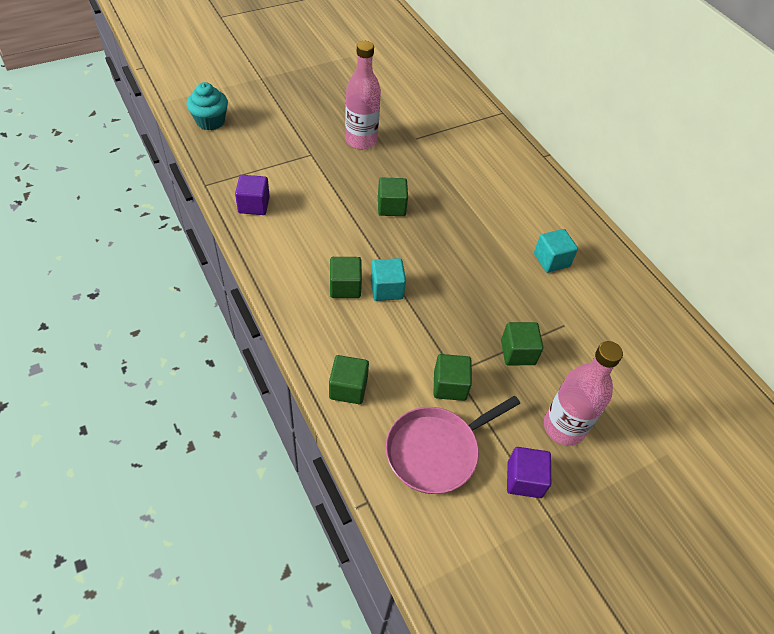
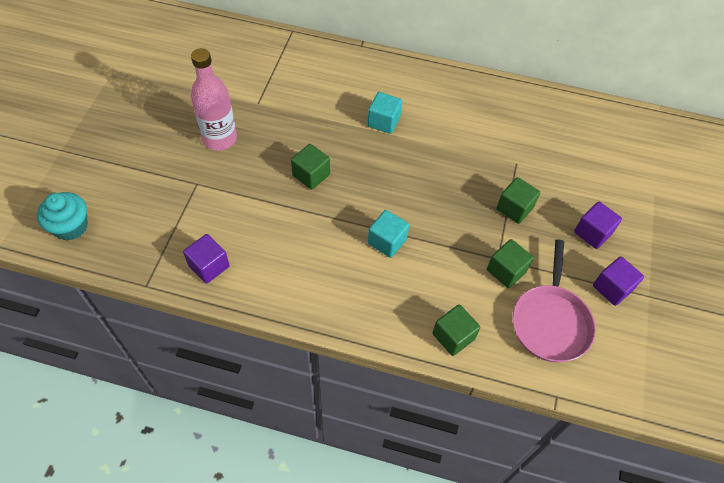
camera: 45 degrees left, 5 degrees up
(345, 287) = (359, 267): green cube -> none
(551, 260) = (457, 123): turquoise cube -> turquoise cube (383, 121)
(564, 427) = (592, 233): pink bottle -> purple cube

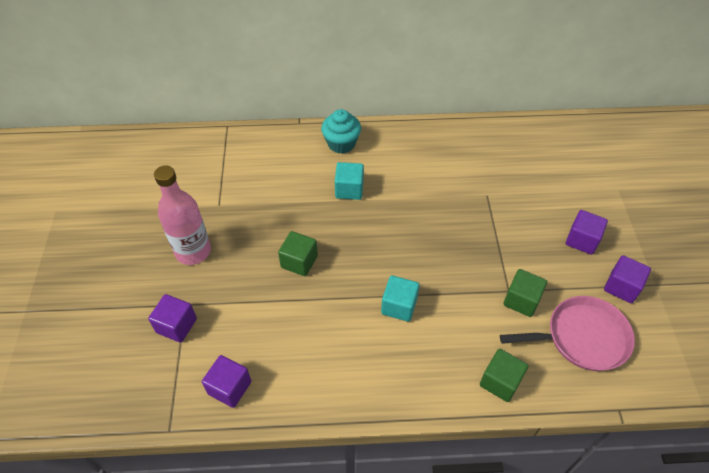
camera: 15 degrees left, 5 degrees down
(71, 226) = (63, 392): turquoise cupcake -> turquoise cupcake (341, 144)
(182, 199) = (176, 325): none -> purple cube
(514, 208) = (503, 238): green cube -> none
(550, 322) = (582, 337): pink pan -> pink pan turned 90 degrees counterclockwise

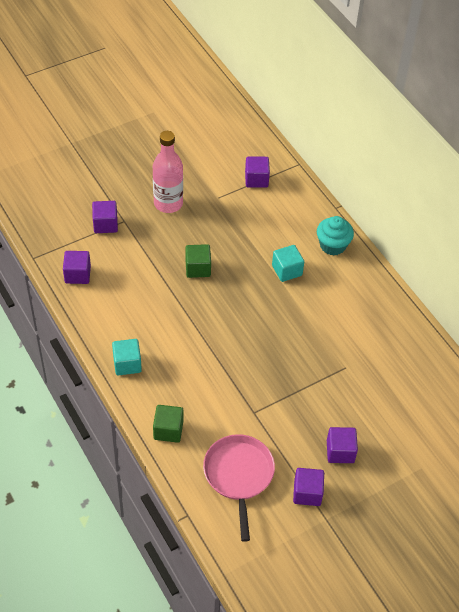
camera: 60 degrees right, 0 degrees up
(220, 165) = (256, 179): none -> purple cube
(399, 306) = (196, 345): turquoise cube -> turquoise cube (127, 364)
(521, 300) = (249, 423): green cube -> none
(582, 337) = (239, 475): pink pan -> pink pan turned 150 degrees counterclockwise

